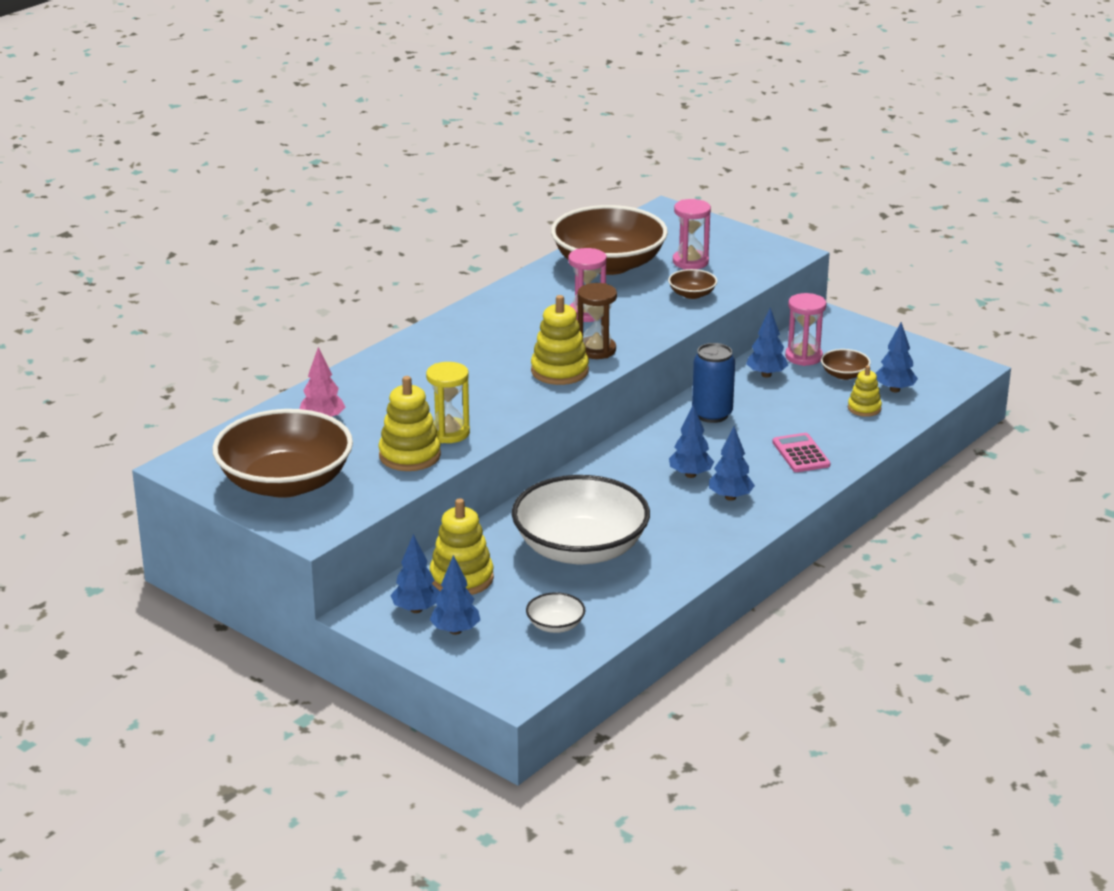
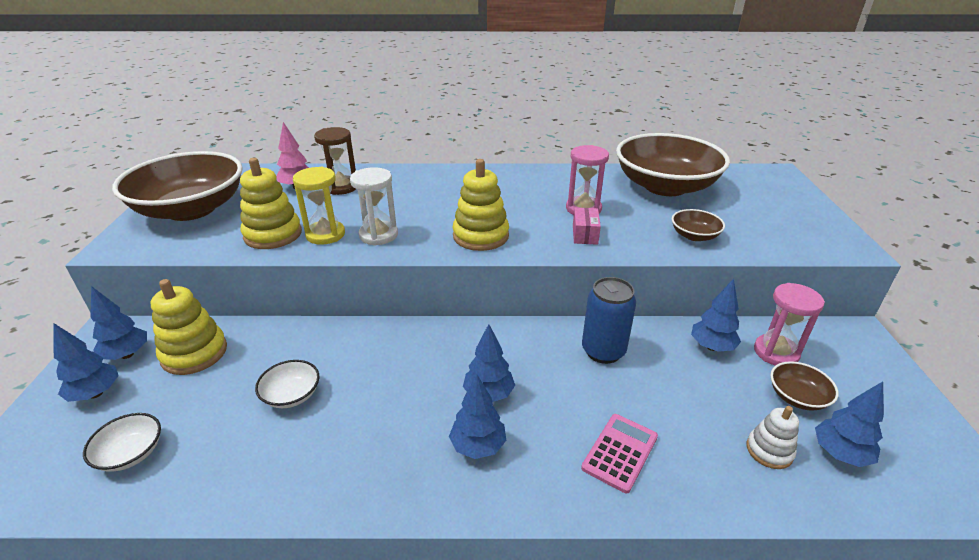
camera: 50 degrees right, 5 degrees up
(488, 411) = (378, 235): none -> white hourglass
(580, 549) = (291, 395): white bowl -> white bowl, size x0.41
(596, 350) = (537, 236): brown hourglass -> brown hourglass (341, 187)
(624, 331) = (585, 234): none -> pink box
(690, 262) = (736, 213): pink hourglass -> none
(864, 408) = (769, 450): yellow stacking toy -> white stacking toy

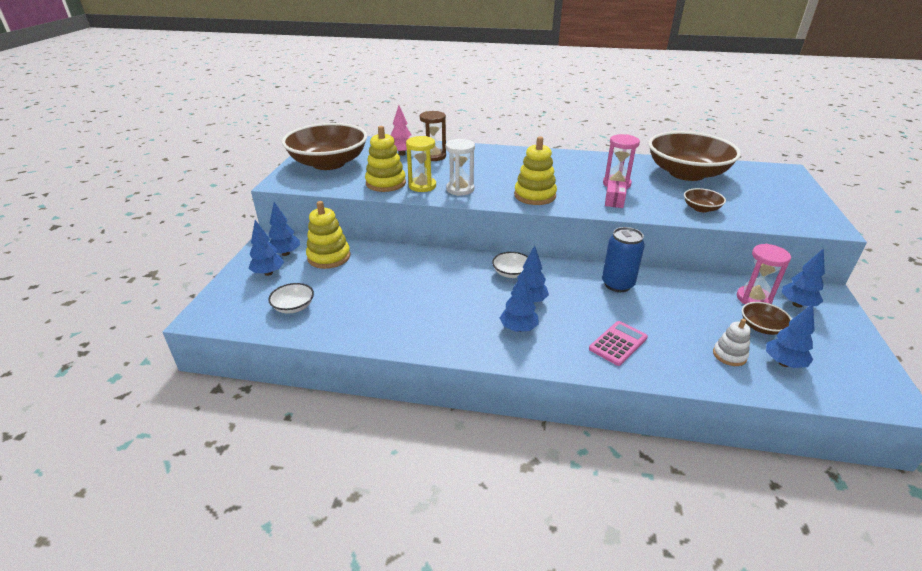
camera: 10 degrees right, 0 degrees up
(291, 395) = (394, 287): white bowl -> white bowl (511, 273)
(711, 347) = (702, 290): blue tree -> blue tree (797, 304)

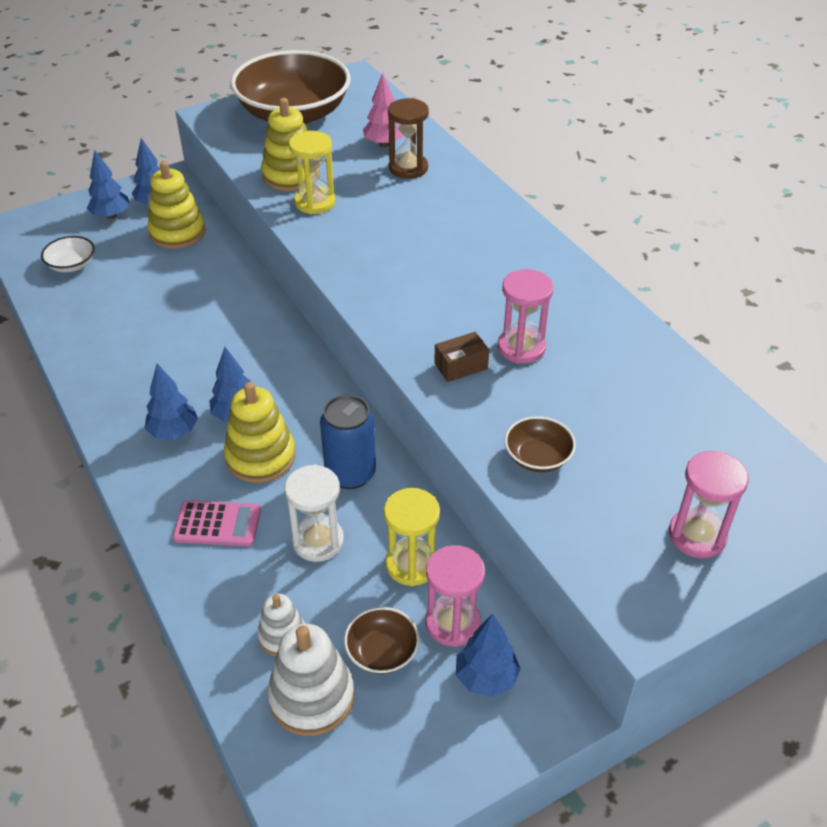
camera: 50 degrees right, 10 degrees up
(460, 189) = (340, 232): white hourglass -> white hourglass (318, 541)
(511, 273) = (282, 374): white bowl -> none
(535, 196) = (393, 294): yellow stacking toy -> yellow stacking toy (260, 457)
(614, 201) = (461, 366): pink box -> brown box
(686, 173) = (656, 402): brown bowl -> none
(703, 293) = (412, 564): none -> yellow hourglass
(781, 197) = (697, 535): none -> pink hourglass
(783, 363) = (312, 697): blue tree -> white stacking toy

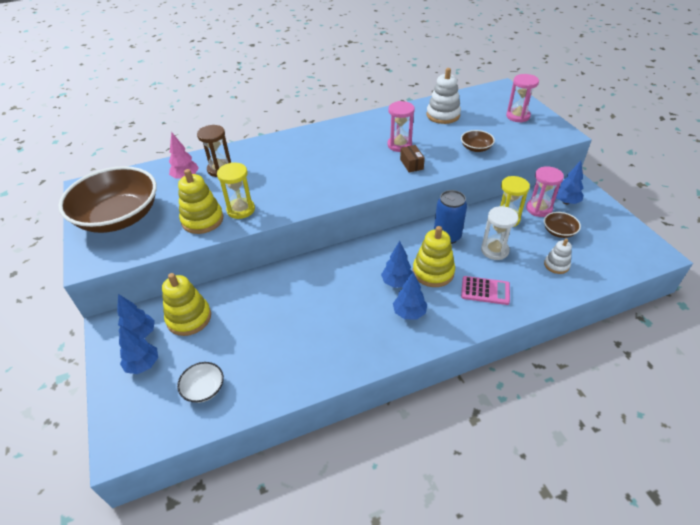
camera: 80 degrees left, 0 degrees up
(217, 524) = (485, 291): pink calculator -> pink calculator turned 90 degrees clockwise
(312, 697) = (589, 255): white stacking toy -> white stacking toy (443, 115)

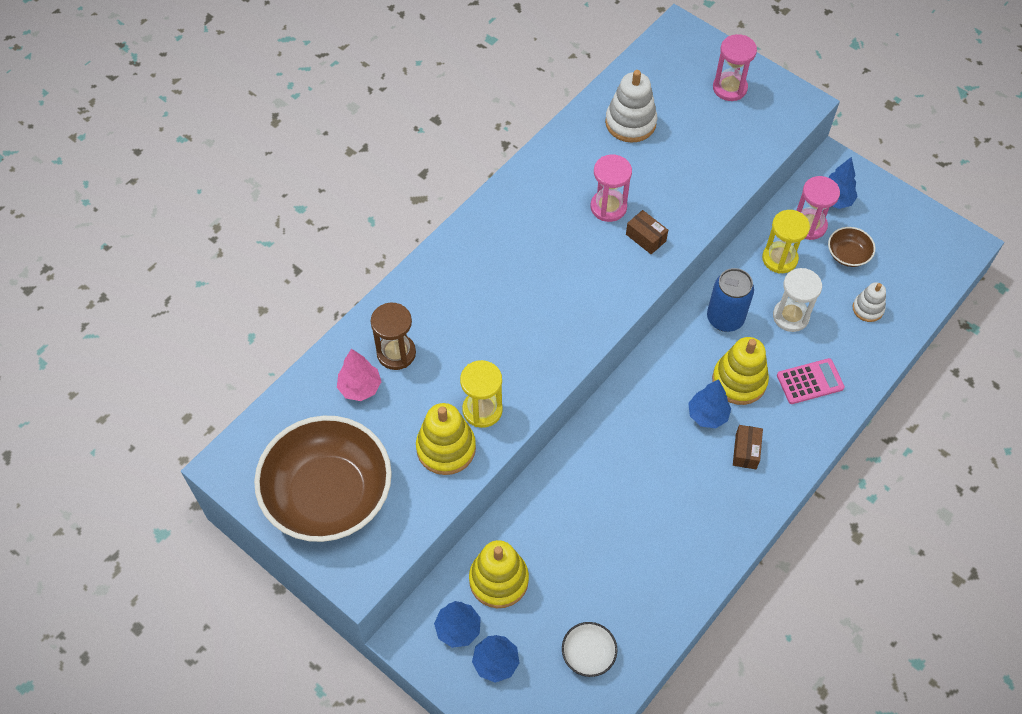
camera: 30 degrees left, 15 degrees up
(409, 313) = (746, 451): blue tree -> brown box
(476, 148) = (709, 174): brown bowl -> none

